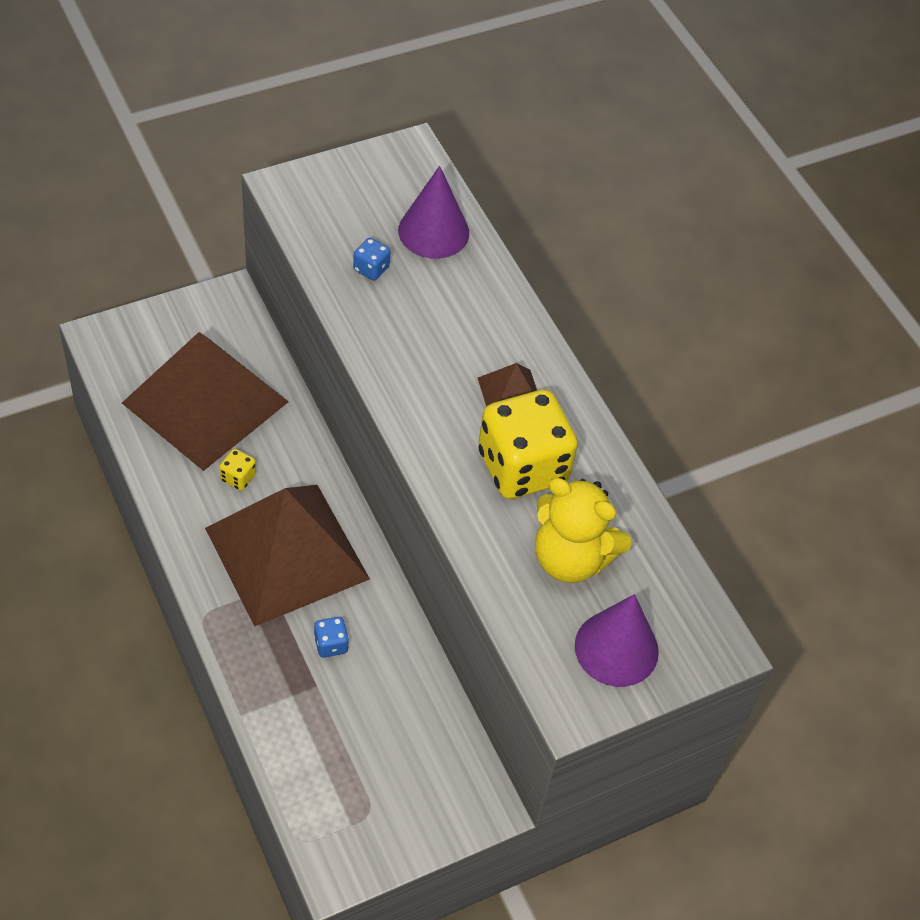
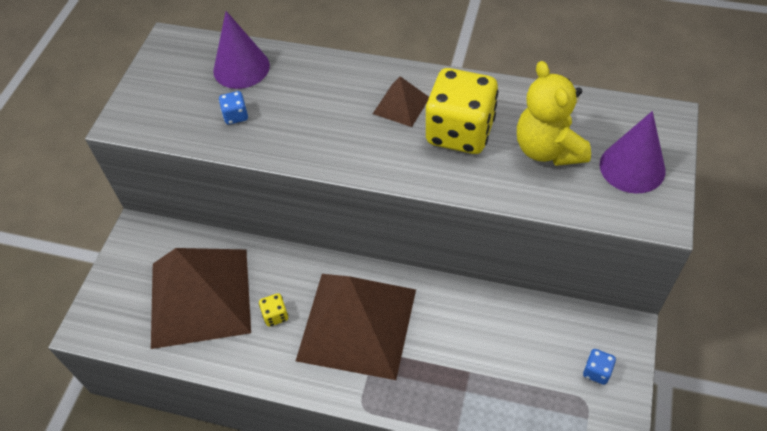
camera: 40 degrees left, 0 degrees up
(331, 644) = (445, 343): blue dice -> blue dice (596, 371)
(571, 558) = (548, 149): yellow teddy bear -> yellow teddy bear turned 90 degrees clockwise

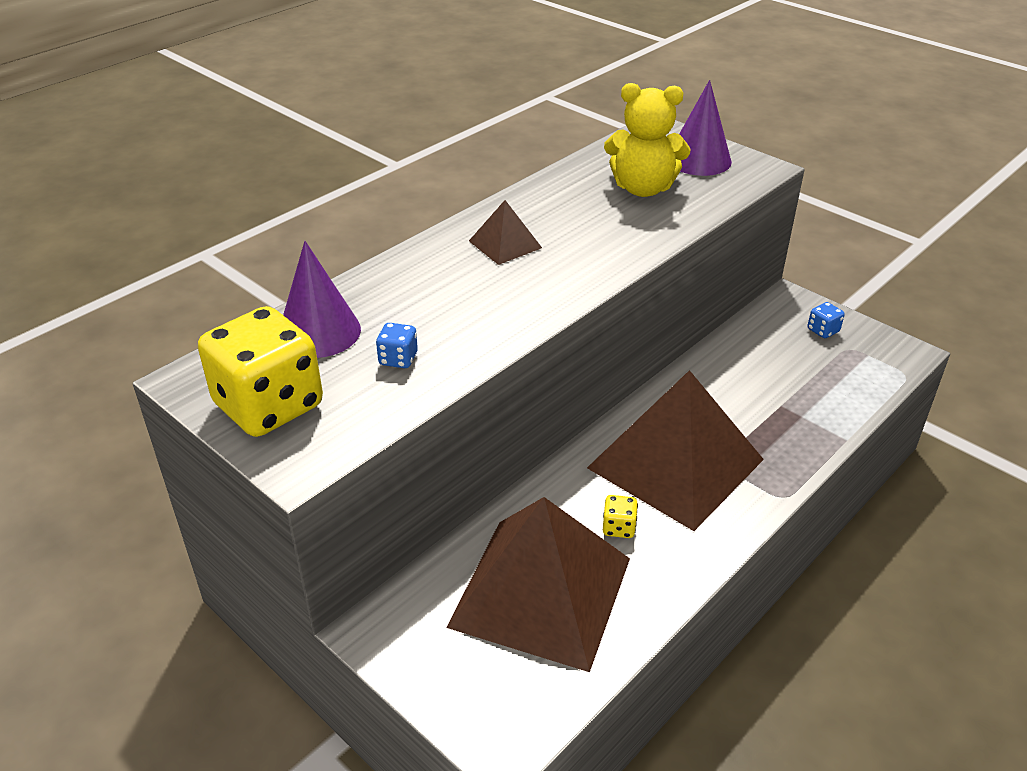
camera: 65 degrees left, 15 degrees down
(460, 132) = (577, 224): yellow dice -> yellow dice (269, 406)

